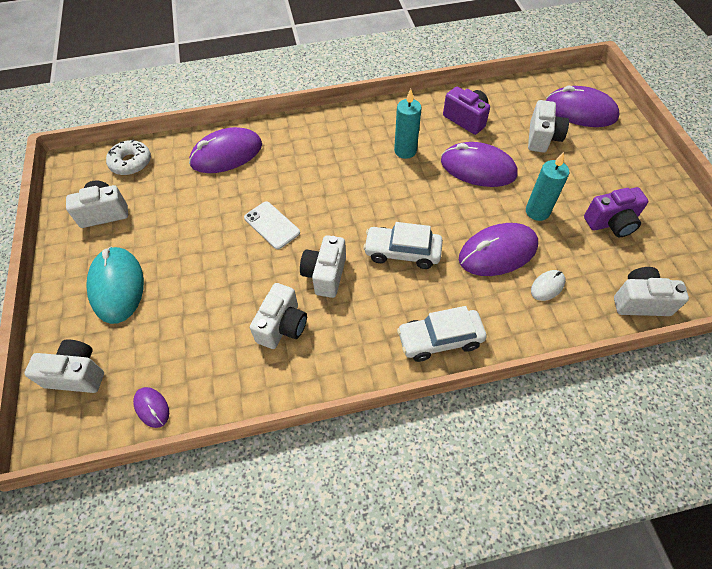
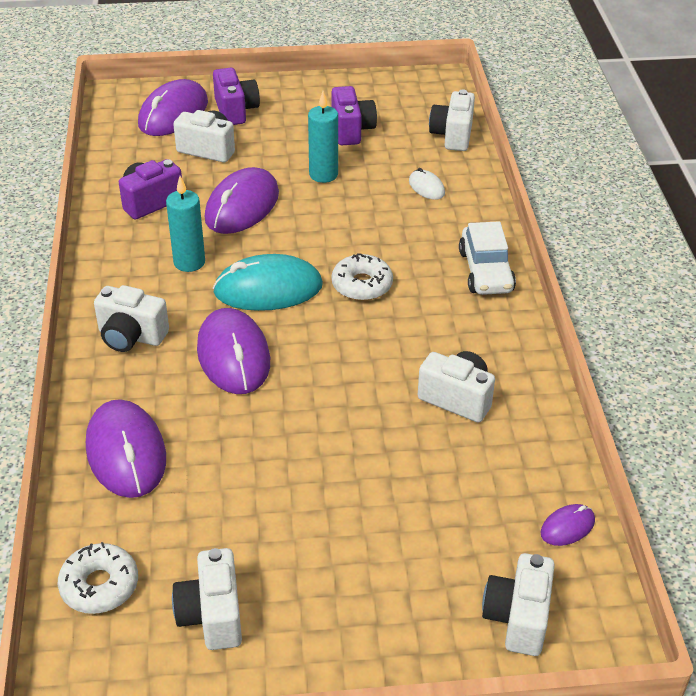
camera: 85 degrees left, 15 degrees down
(117, 286) = (370, 582): turquoise mouse -> turquoise mouse (268, 289)
(272, 225) = (290, 403): white phone -> none
(325, 275) = (384, 355): white camera -> white camera (131, 336)
(402, 252) = (362, 285): white car -> white donut
(497, 252) = (375, 212): purple mouse -> purple mouse (233, 355)
(602, 145) = (236, 111): none -> purple camera

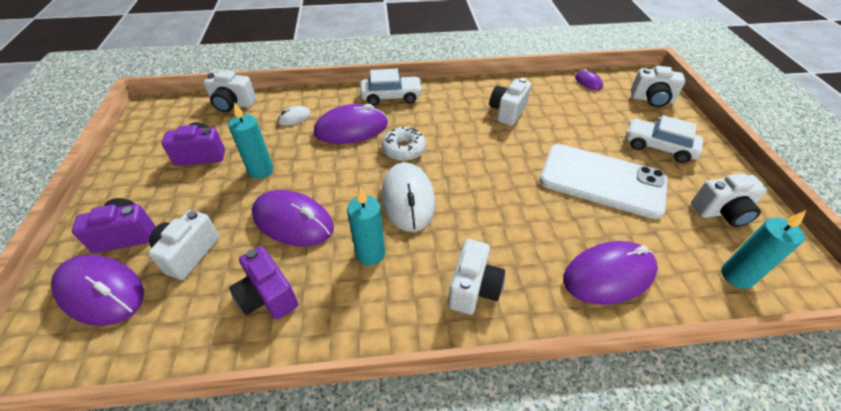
camera: 90 degrees left, 5 degrees up
(99, 585) = (737, 276): white donut -> turquoise candle
(233, 355) = (487, 215): purple mouse -> purple mouse (351, 129)
(268, 289) = (408, 199): turquoise mouse -> white mouse
(290, 484) = (602, 180): none -> white phone
(368, 581) = (658, 147): none -> white car

